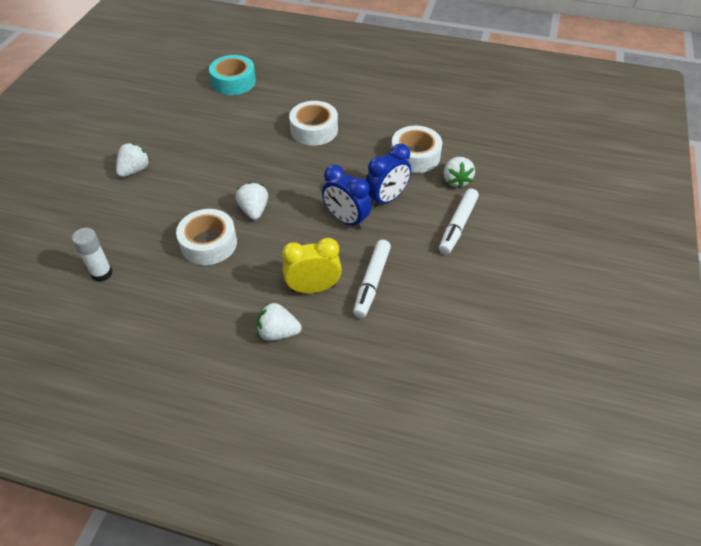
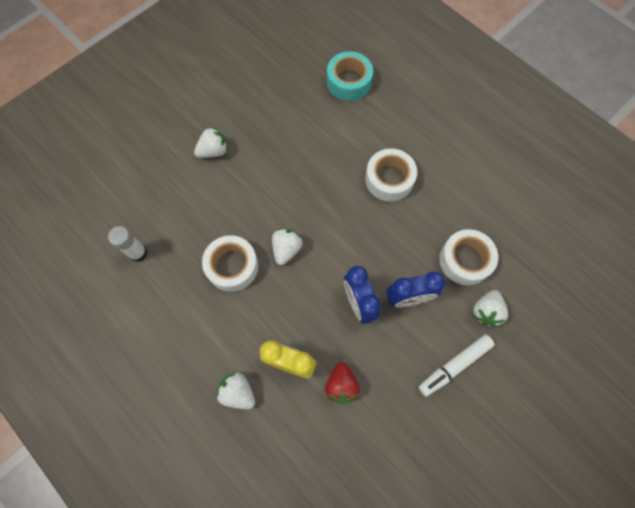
camera: 30 degrees right, 20 degrees up
(372, 282) = (341, 385): white marker -> red strawberry

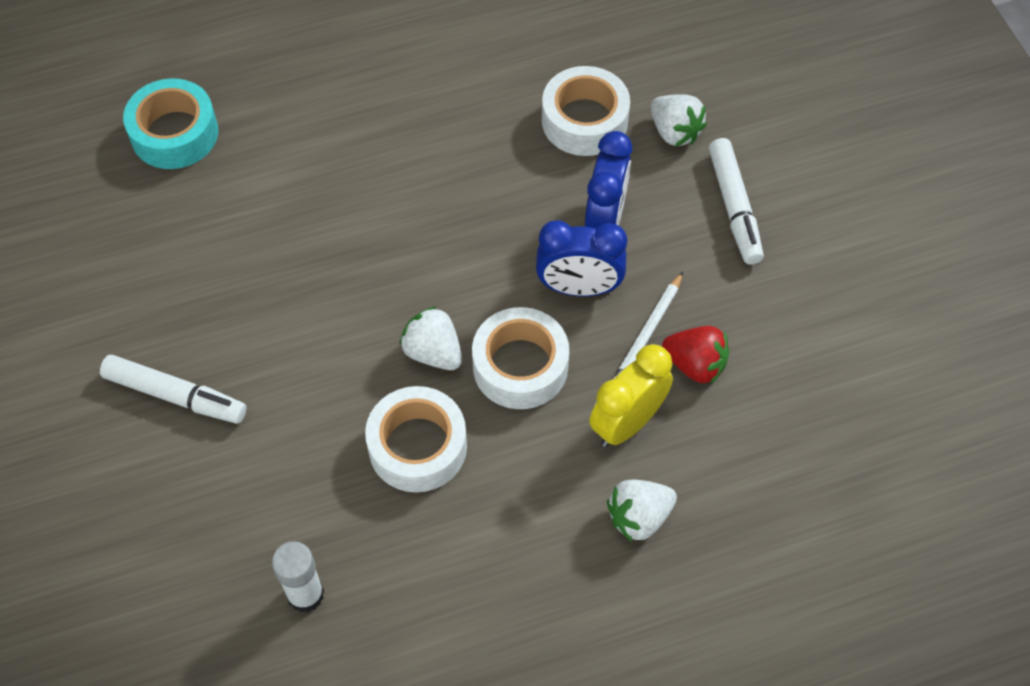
camera: 65 degrees left, 10 degrees down
(214, 151) = (175, 395): white strawberry -> white marker
(348, 351) = (647, 333): none -> white pencil
(389, 179) = (394, 156): white tape -> white tape (520, 366)

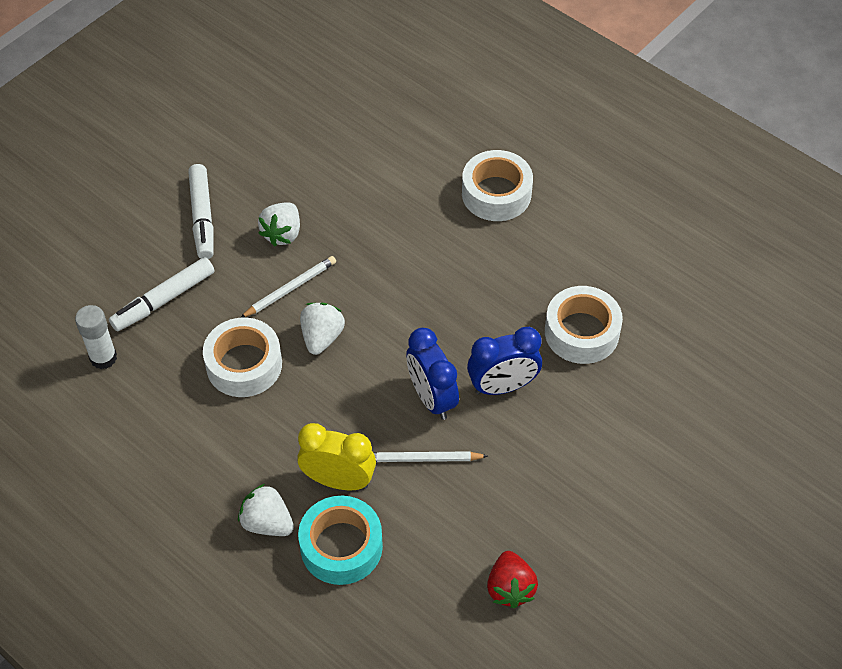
camera: 60 degrees right, 5 degrees down
(174, 133) = (396, 110): turquoise tape -> turquoise tape (341, 546)
(346, 352) = (290, 289): none -> white pencil
(520, 366) = (343, 393): white tape -> white tape (496, 193)
(674, 132) = (615, 394): white strawberry -> white strawberry (282, 234)
(695, 365) = (414, 502): red strawberry -> red strawberry (510, 588)
(734, 207) = (574, 465): white marker -> white marker (164, 300)

